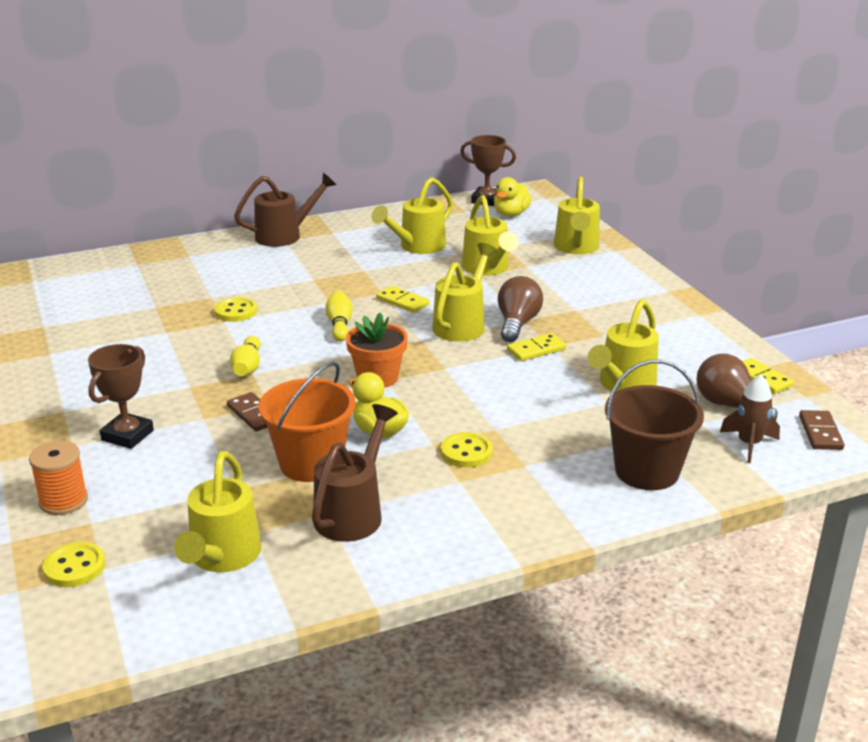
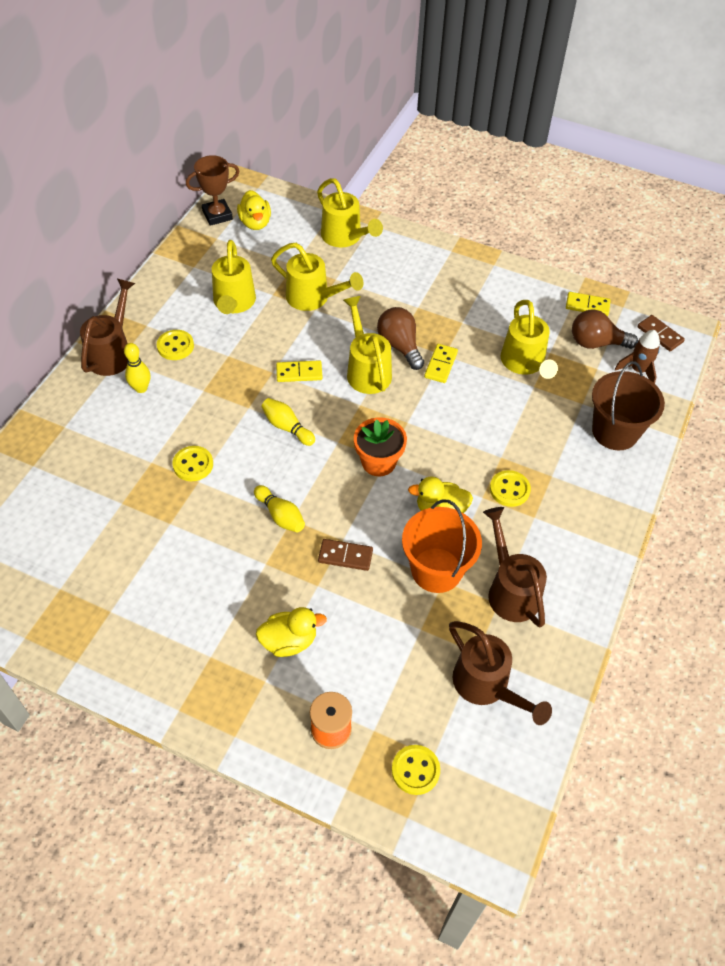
camera: 45 degrees left, 25 degrees up
(127, 435) = (289, 641): brown trophy -> yellow duck
(222, 557) = (486, 686): yellow watering can -> brown watering can
(271, 259) = (141, 388): none -> yellow bowling pin
(334, 250) = (175, 346): none -> yellow button

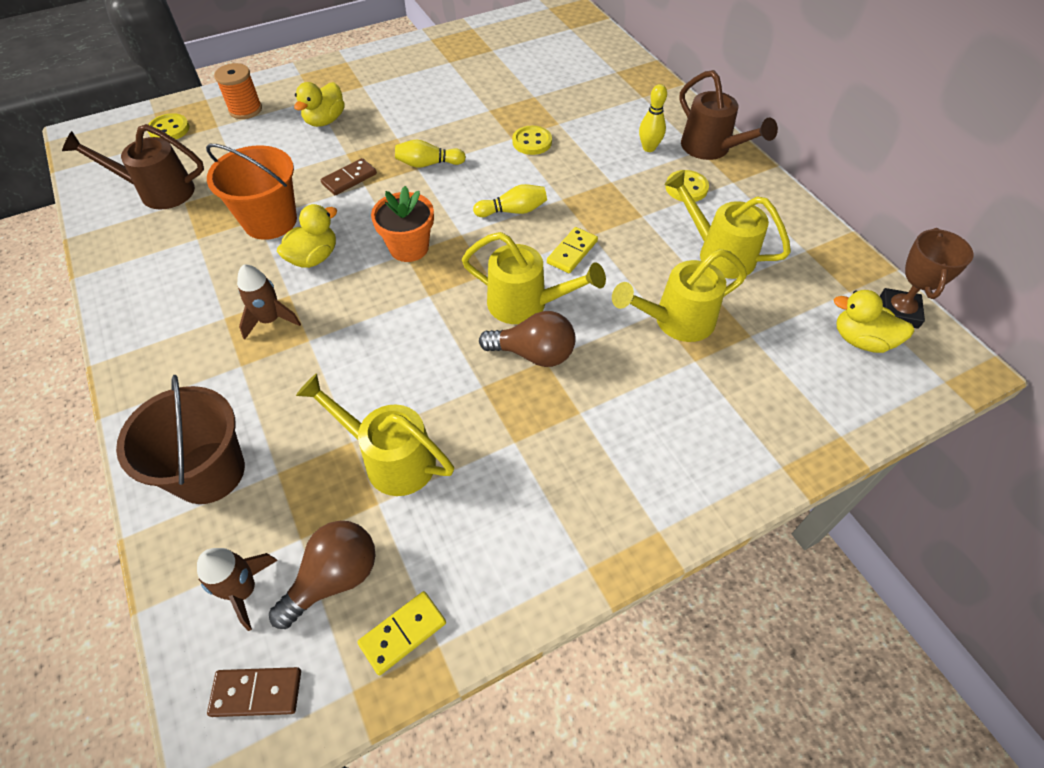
camera: 130 degrees right, 0 degrees up
(345, 237) = (773, 417): yellow watering can -> none
(440, 365) = (471, 372): yellow domino -> none
(509, 489) = (270, 320): yellow button -> brown rocket
(510, 590) = (194, 253): brown watering can -> none

